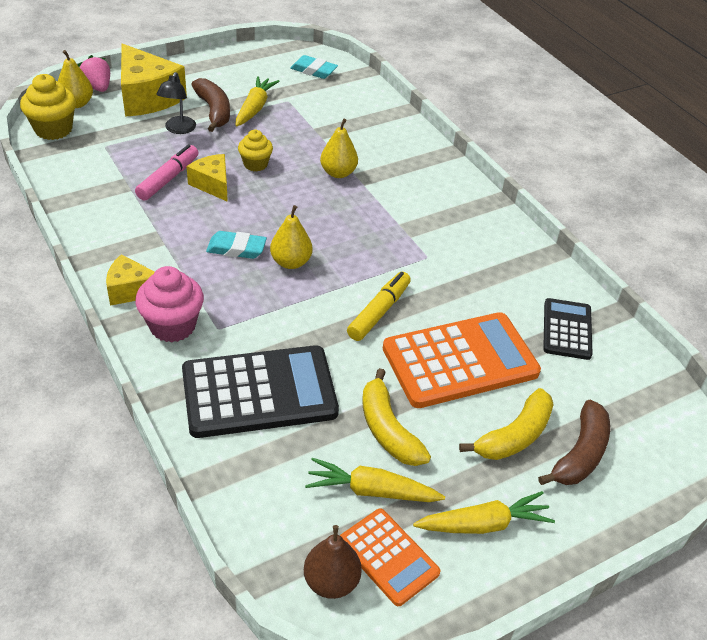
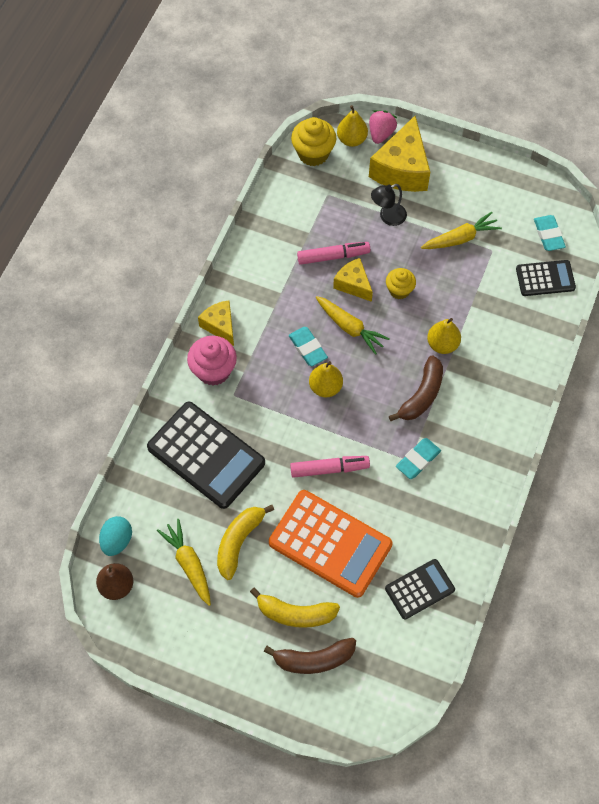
camera: 55 degrees right, 20 degrees up
(212, 184) = (353, 284): yellow cheese -> yellow cheese turned 60 degrees counterclockwise
(214, 111) = (430, 218): brown banana -> brown banana (422, 395)
(273, 542) = (117, 540): none -> turquoise egg
(348, 93) = (545, 278): none -> black calculator
(379, 312) = (329, 469): yellow marker -> pink marker
(388, 557) = (154, 602): orange calculator -> none
(433, 252) = (418, 460): none -> turquoise eraser
(484, 524) = (216, 637): yellow carrot -> yellow carrot (350, 328)

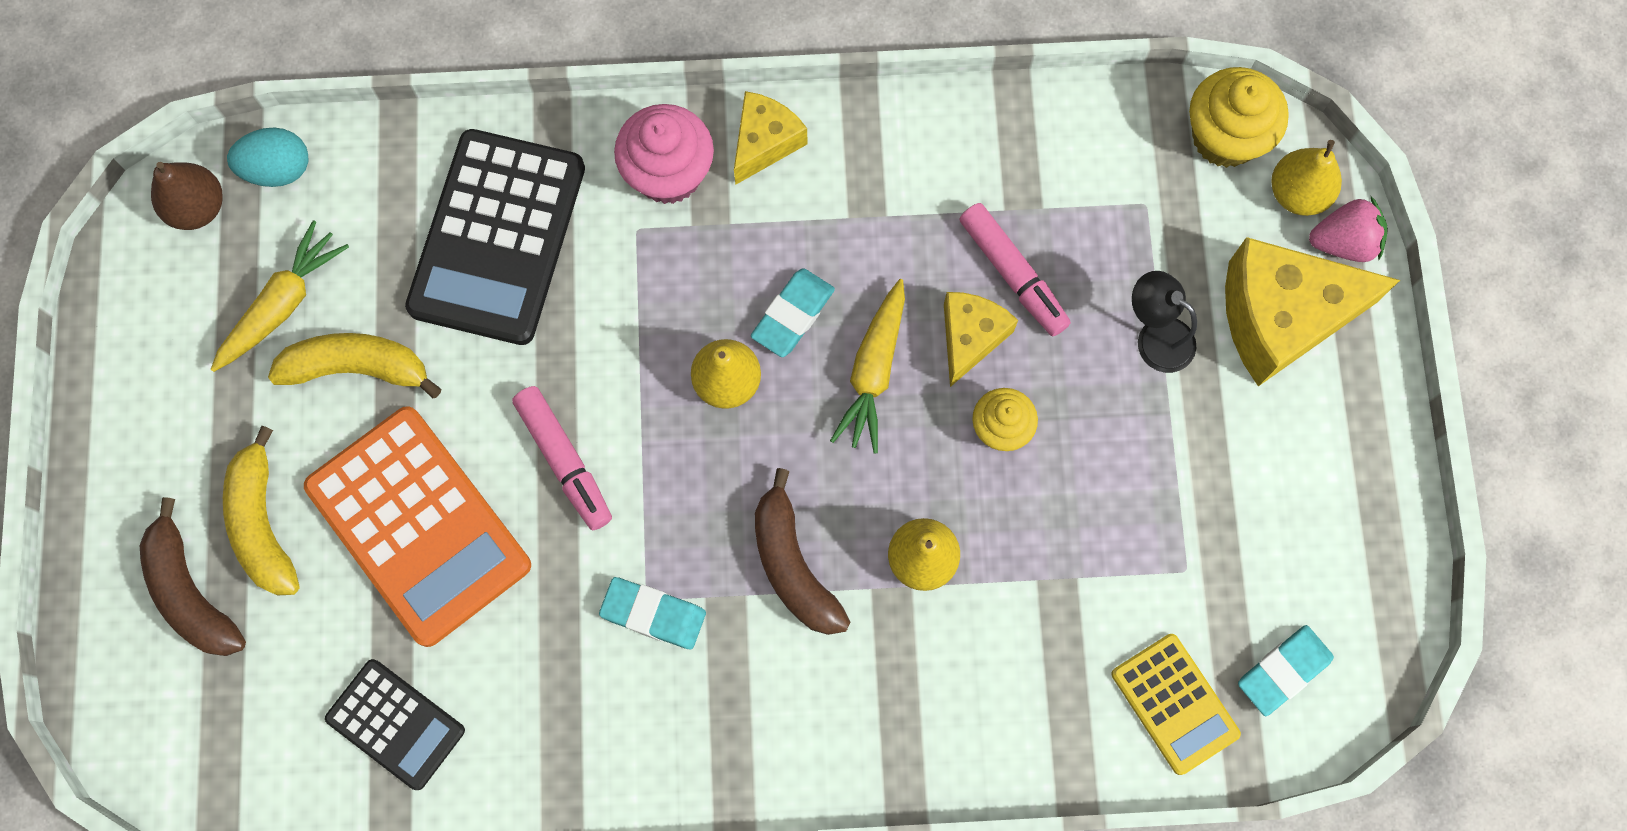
camera: 65 degrees right, 10 degrees up
(330, 543) = (418, 526): orange calculator -> orange calculator turned 45 degrees counterclockwise
(422, 395) = (793, 565): brown banana -> brown banana turned 60 degrees clockwise
(461, 238) = (1181, 497): yellow carrot -> none
(545, 278) = (1174, 704): black calculator -> yellow calculator

